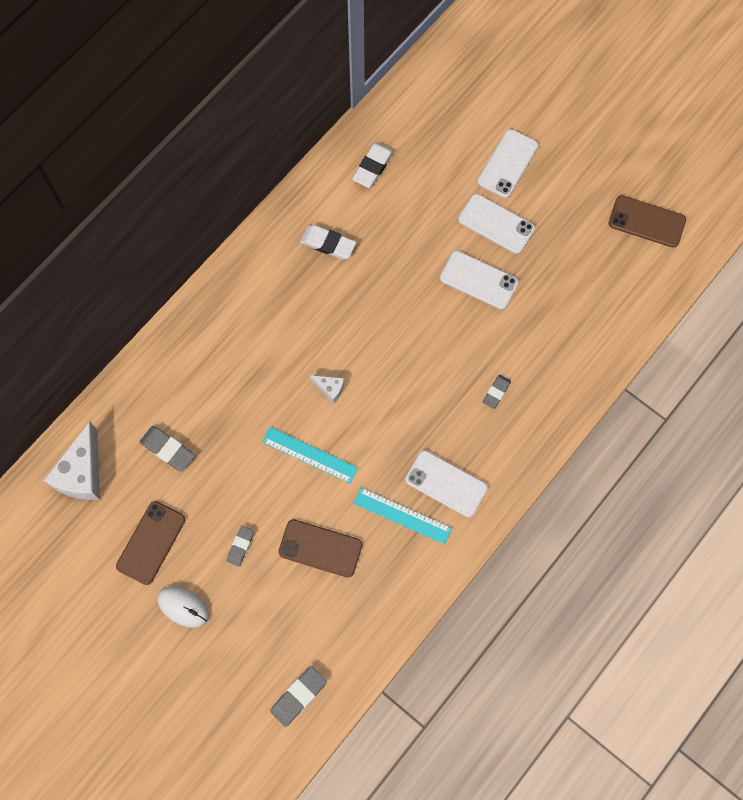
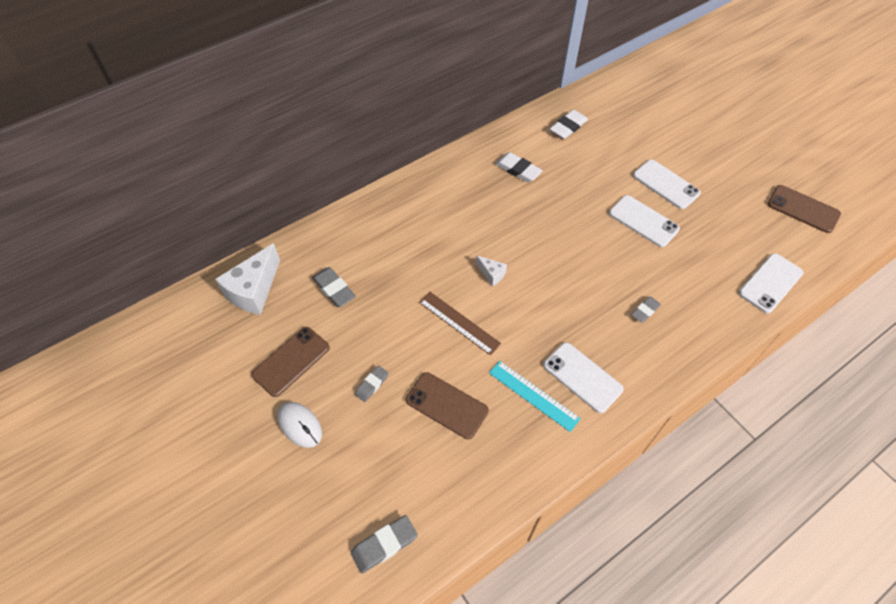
camera: 15 degrees right, 15 degrees down
(310, 454) = (459, 322): turquoise ruler -> brown ruler
(507, 164) = (682, 146): white phone -> white phone (770, 283)

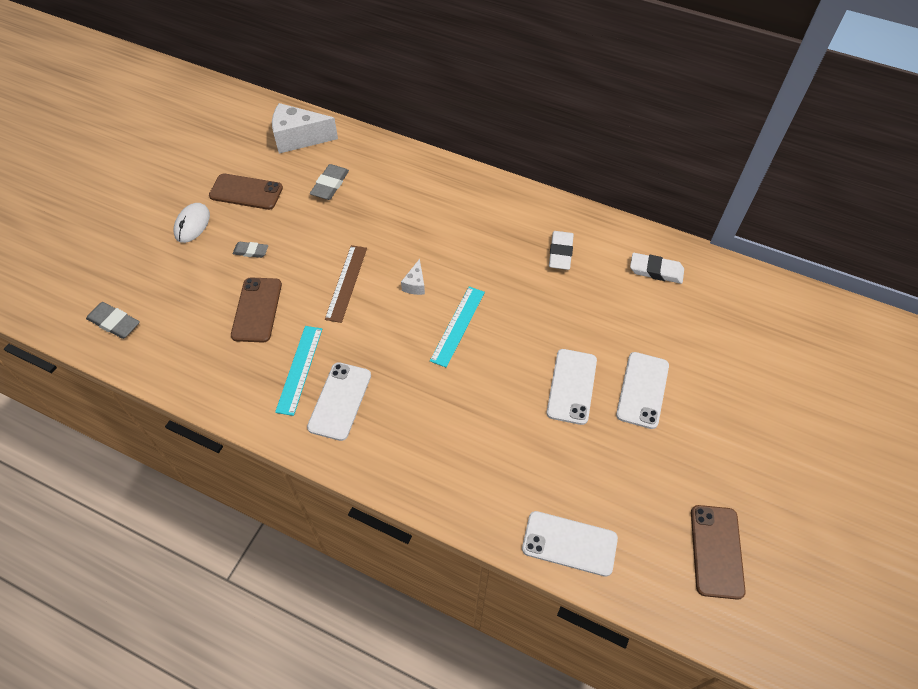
camera: 60 degrees right, 0 degrees up
(551, 264) = (458, 326): none -> turquoise ruler
(645, 311) = (451, 428): grey eraser -> none

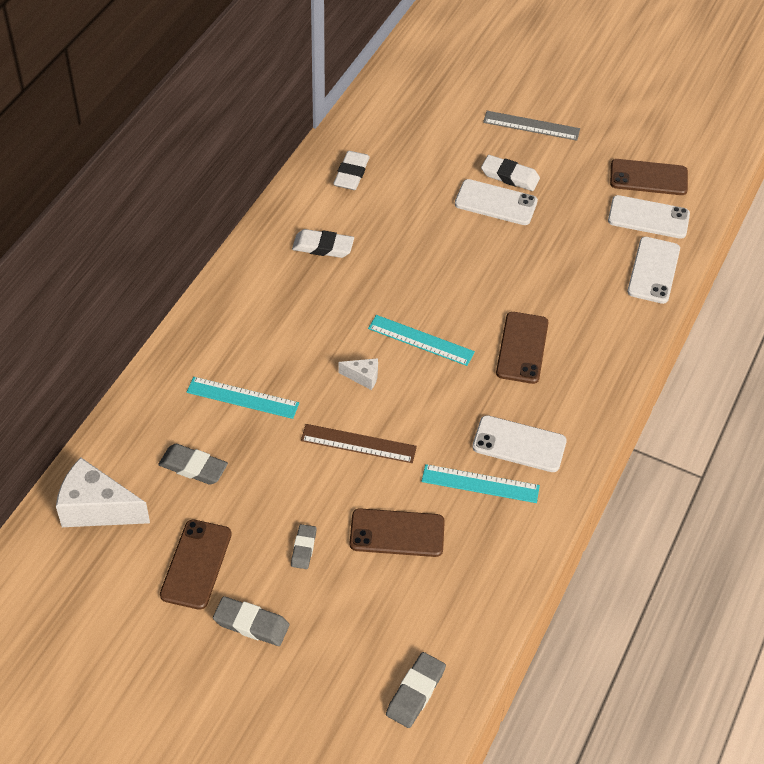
camera: 90 degrees left, 5 degrees down
(192, 224) = (251, 624): white mouse -> grey eraser
(298, 138) = (97, 508): white cheese -> white cheese turned 105 degrees clockwise
(393, 208) = (242, 398): none -> turquoise ruler
(452, 407) = (522, 348): none -> brown phone
(572, 386) = (493, 253): white phone -> white phone (648, 217)
(684, 404) = (510, 176): none -> white eraser
(769, 428) = (531, 125): none -> grey ruler

